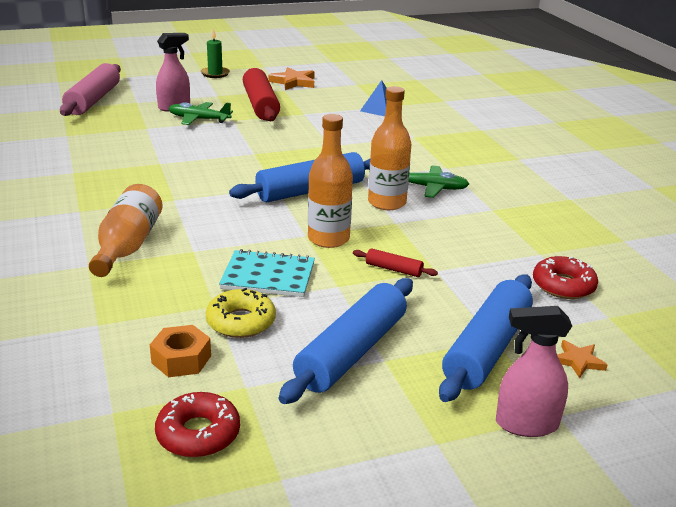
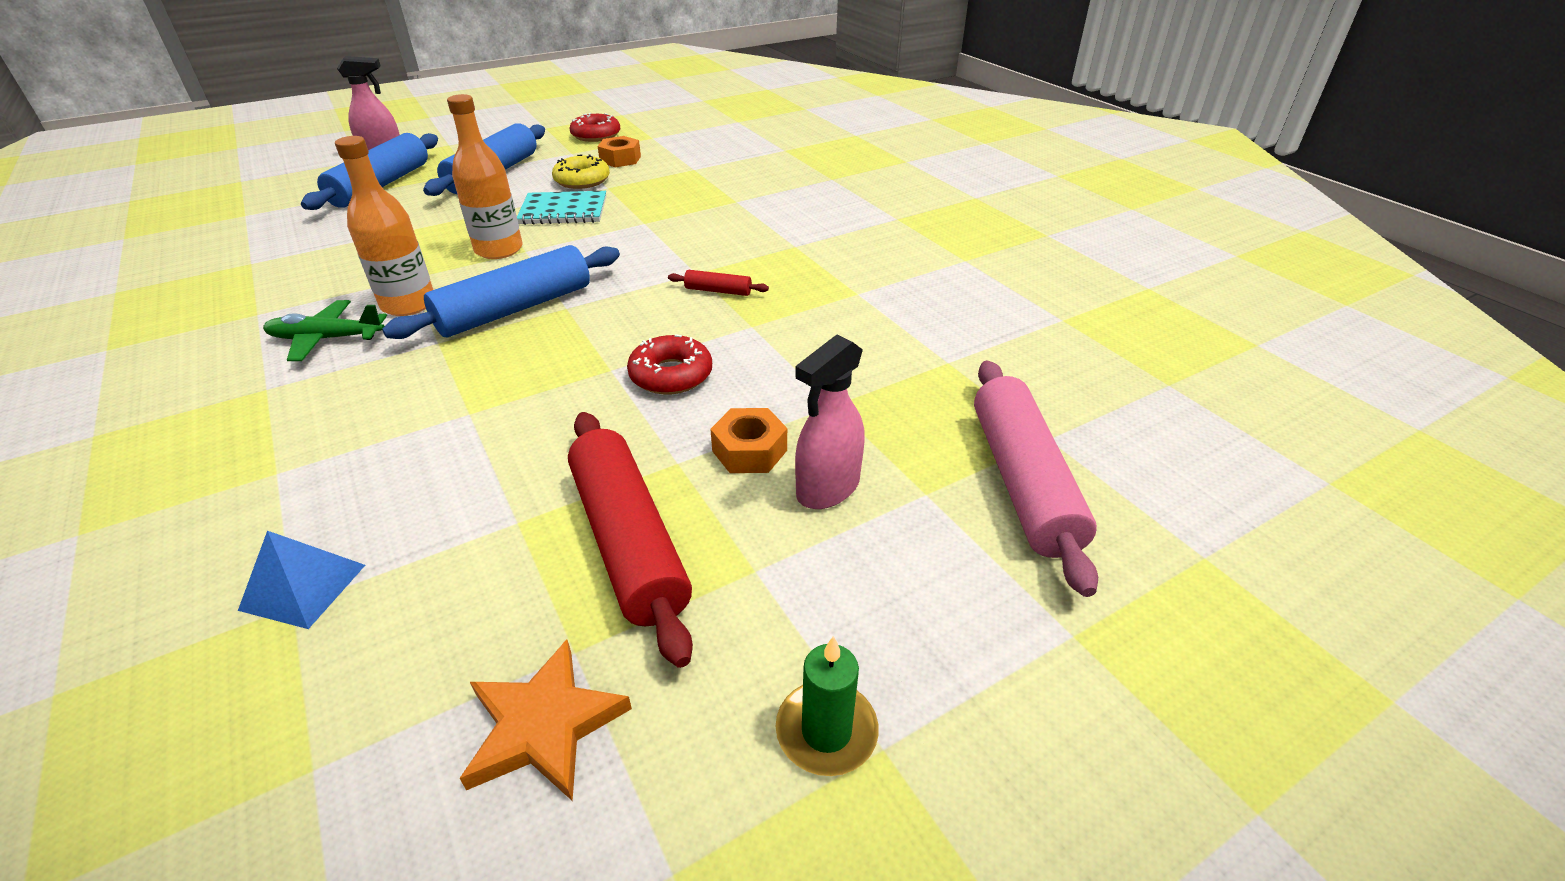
camera: 170 degrees right, 10 degrees up
(128, 246) = (712, 219): orange bottle -> none
(199, 119) = (749, 450): green plane -> orange nut
(393, 269) = (435, 229): red rolling pin -> red rolling pin (718, 291)
(563, 285) = (260, 234): red donut -> red donut (671, 375)
(578, 361) = (310, 185): orange star -> none

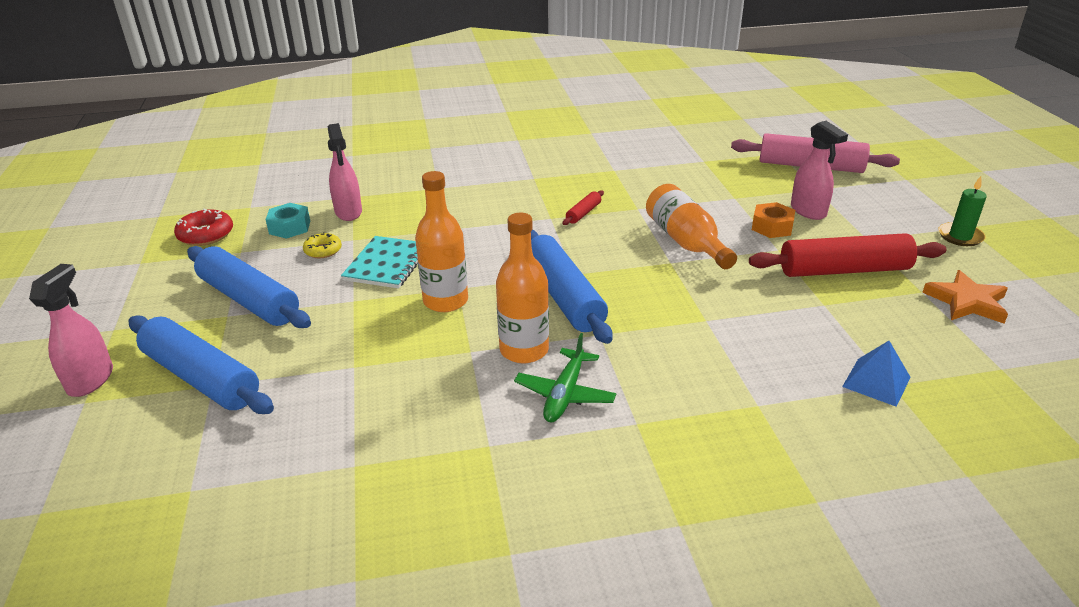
camera: 70 degrees left, 5 degrees down
(582, 180) = (323, 250): yellow donut -> yellow donut, size x0.66
(620, 159) = (289, 227): orange nut -> turquoise nut
(660, 174) = (348, 212): none -> pink spray bottle
(671, 375) = (686, 241): red donut -> orange bottle

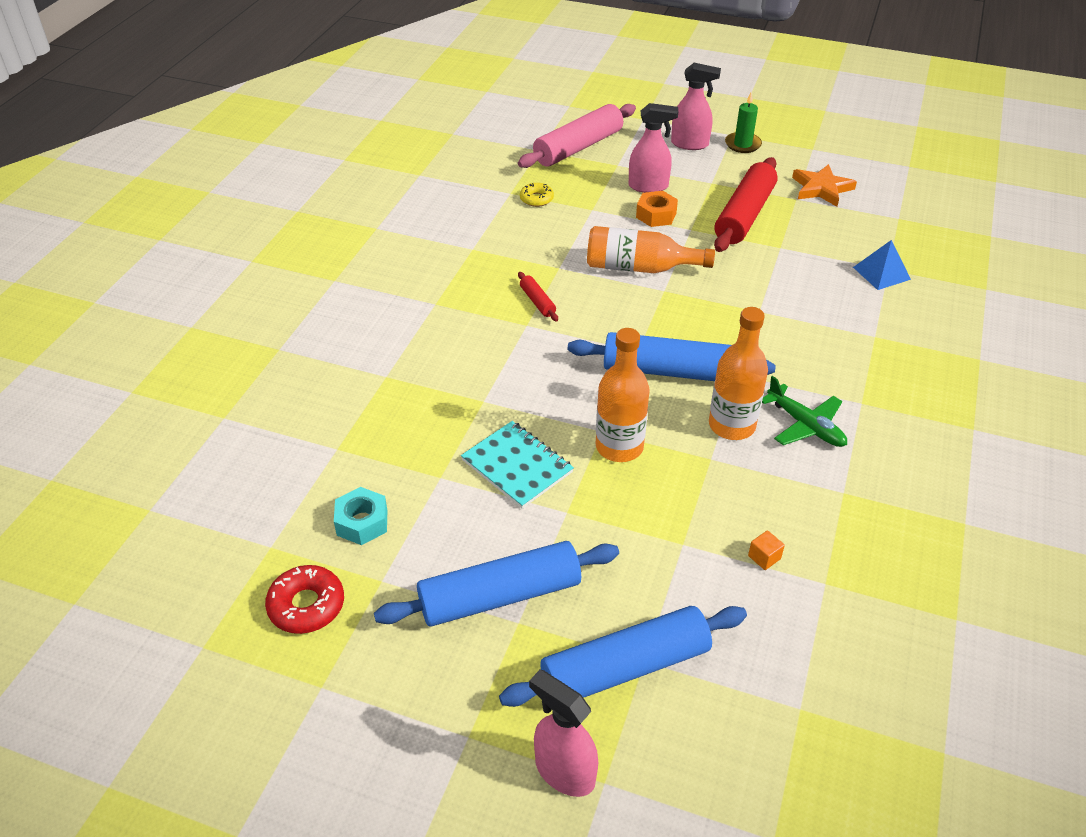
camera: 60 degrees left, 10 degrees up
(323, 250) = (444, 508): yellow donut -> yellow donut (536, 199)
(348, 212) = (374, 463): pink spray bottle -> pink spray bottle (690, 144)
(365, 417) = (764, 557): none -> orange cube

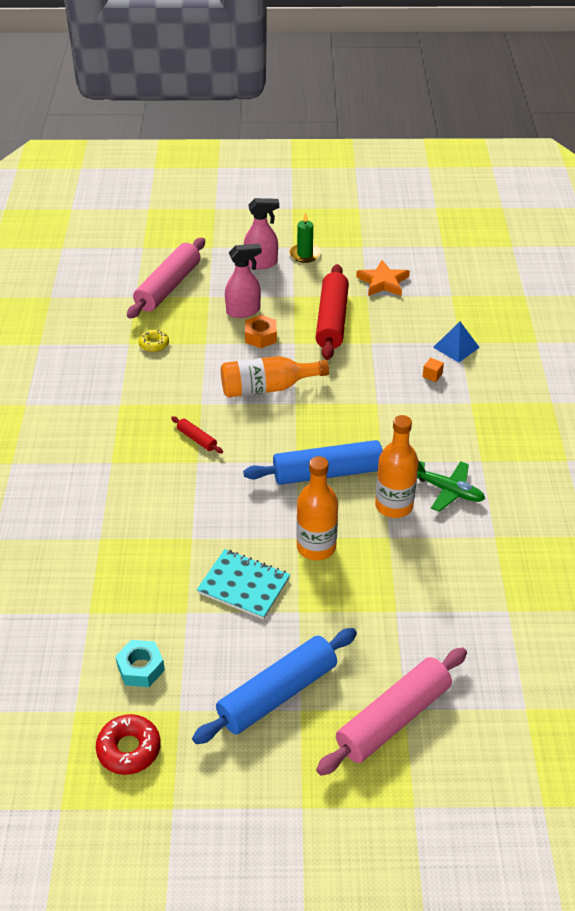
camera: 20 degrees left, 0 degrees up
(564, 771) = (382, 808): pink spray bottle -> none
(625, 668) = (393, 719): blue rolling pin -> pink rolling pin
(764, 557) = (458, 604): orange cube -> orange cube (432, 375)

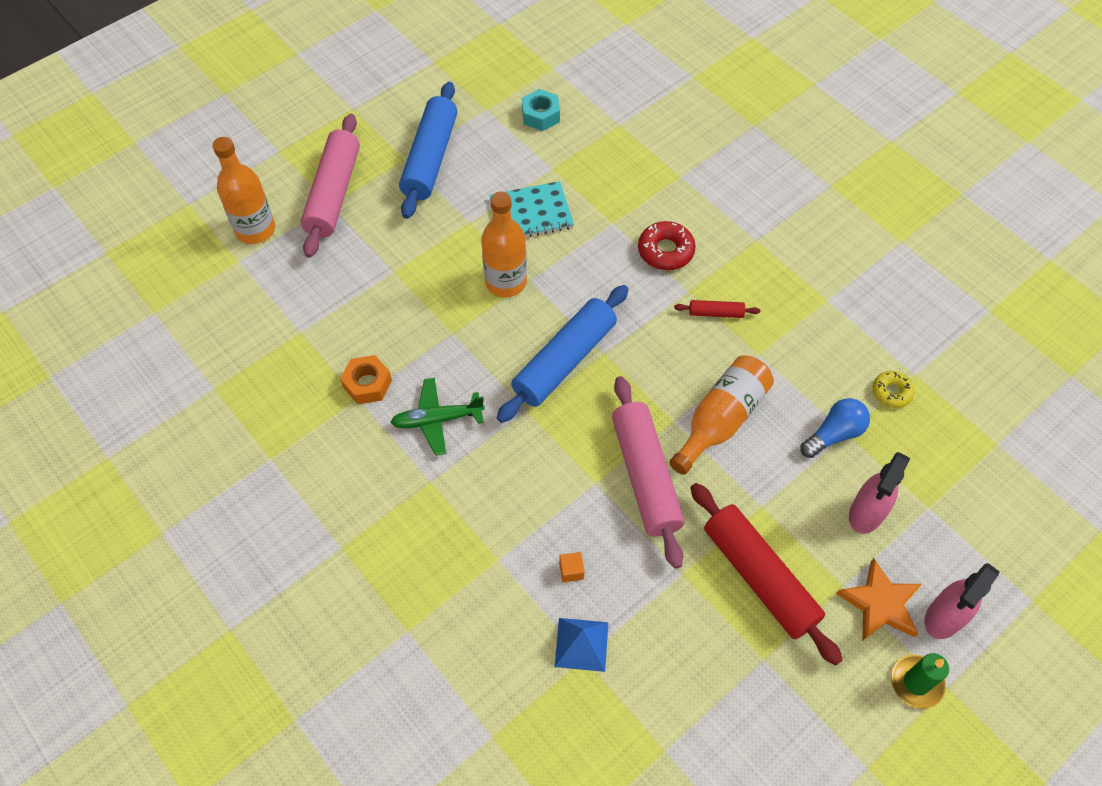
camera: 140 degrees right, 15 degrees up
(129, 749) = (494, 71): red donut -> red donut (665, 251)
(168, 287) = (987, 487): pink rolling pin -> pink rolling pin (646, 476)
(213, 346) = (834, 434): none -> blue light bulb
(261, 336) = (805, 487): orange nut -> orange nut (367, 384)
(383, 282) = (770, 705): orange star -> orange star (880, 603)
(394, 505) = (474, 368): orange bottle -> orange bottle (255, 230)

